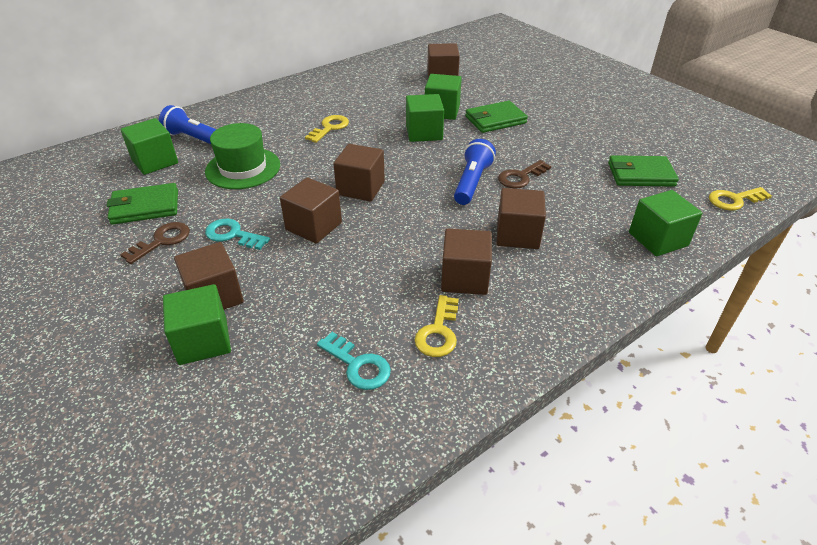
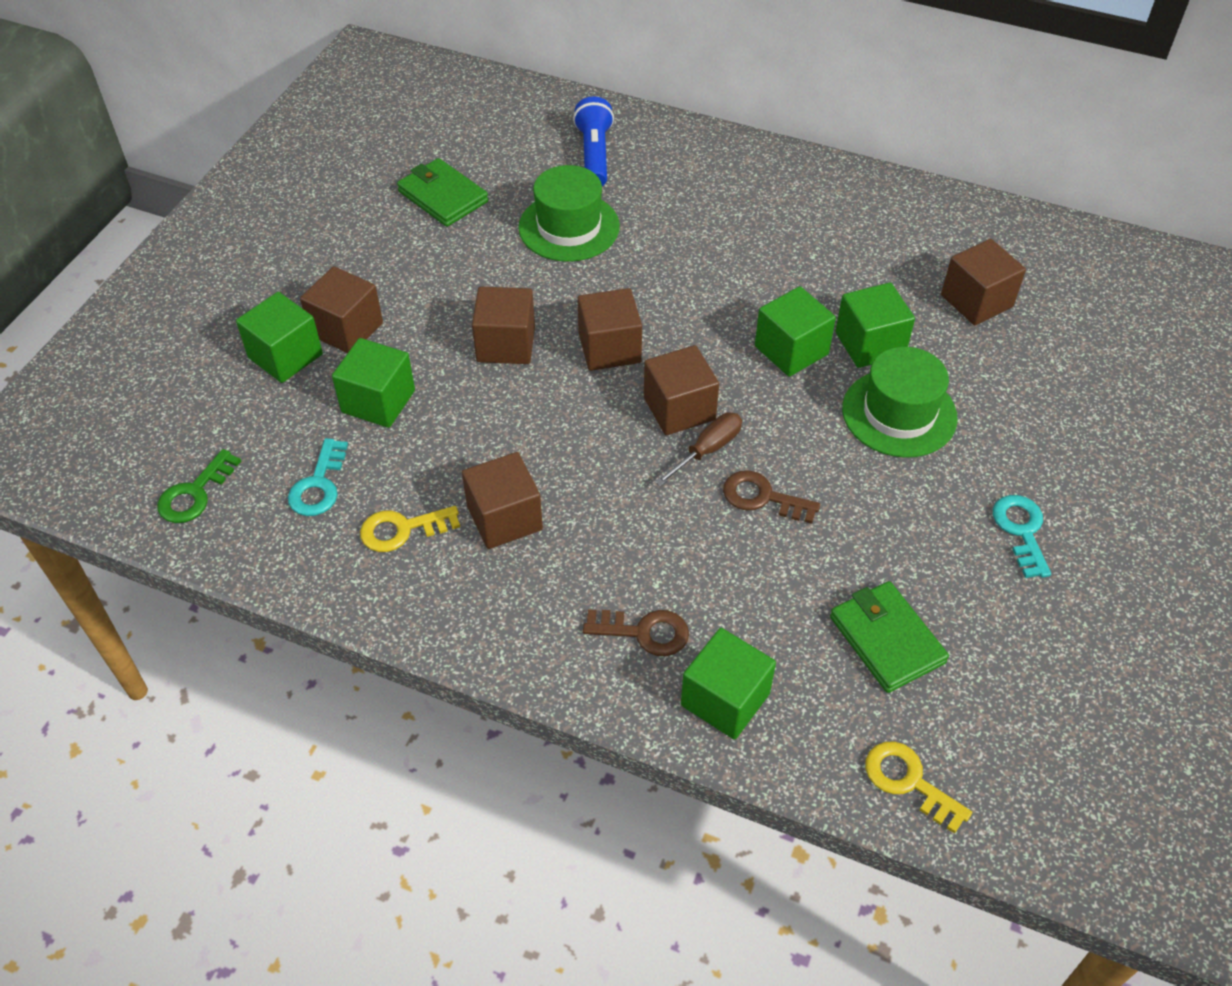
camera: 60 degrees right, 10 degrees up
(155, 161) = (525, 152): green cube -> green cube (378, 401)
(162, 241) = (400, 242): brown key -> brown key (644, 632)
(233, 235) = (446, 288): turquoise key -> turquoise key (1021, 531)
(298, 454) = (195, 493): none -> green key
(329, 128) = (721, 253): yellow key -> none
(472, 182) = (707, 450): blue flashlight -> brown screwdriver
(495, 120) = (899, 413): green wallet -> green hat
(517, 234) = (624, 539): brown cube -> brown cube (679, 409)

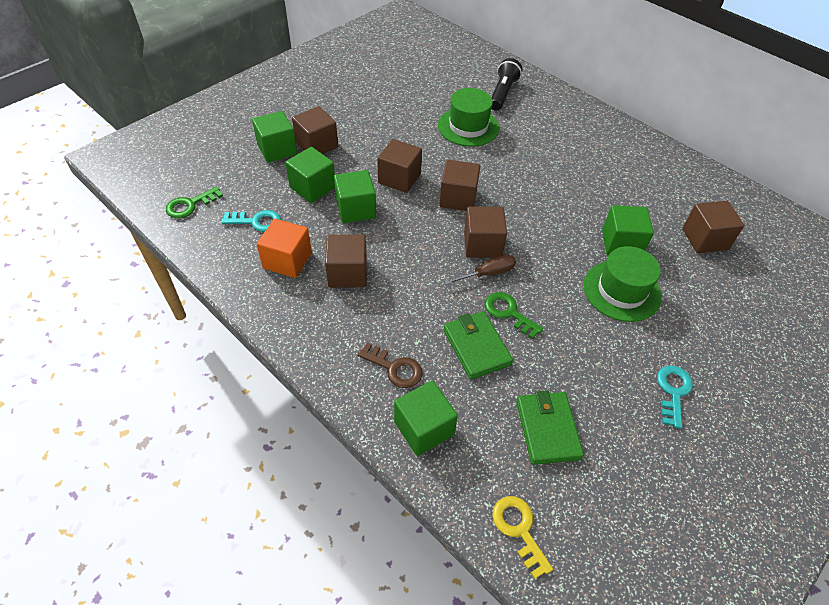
camera: 20 degrees right, 0 degrees up
(319, 485) = (256, 221): turquoise key -> turquoise key turned 120 degrees counterclockwise
(402, 529) = (287, 260): yellow key -> orange cube
(443, 196) = (406, 92): green wallet -> green wallet (476, 347)
(594, 155) = (502, 93): blue flashlight -> black flashlight
(763, 497) = (508, 313): brown key -> green key
(791, 350) = (569, 232): green cube -> green cube (356, 209)

